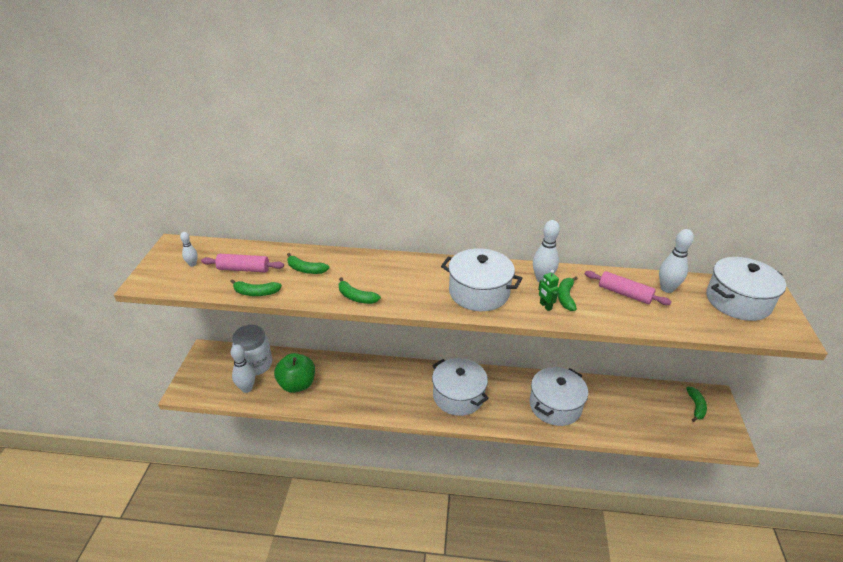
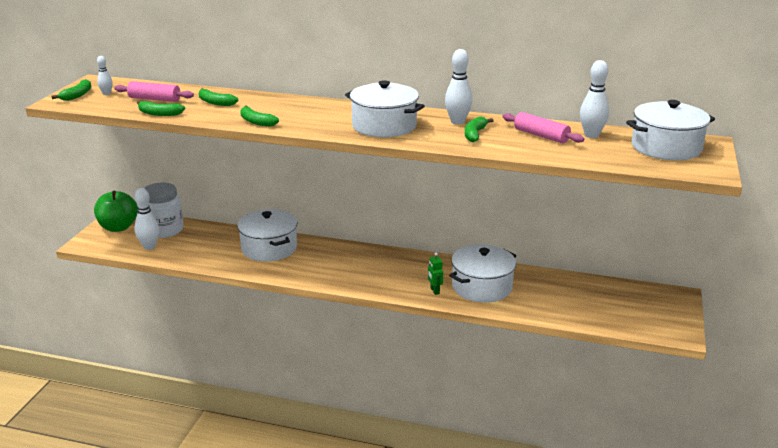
camera: 10 degrees right, 10 degrees down
(297, 384) = (203, 248): green apple -> green apple (118, 227)
(458, 396) = (374, 271): white pot -> white pot (269, 248)
(545, 306) = (448, 138): green robot -> green robot (434, 291)
(696, 406) = (650, 301): green banana -> green banana (77, 95)

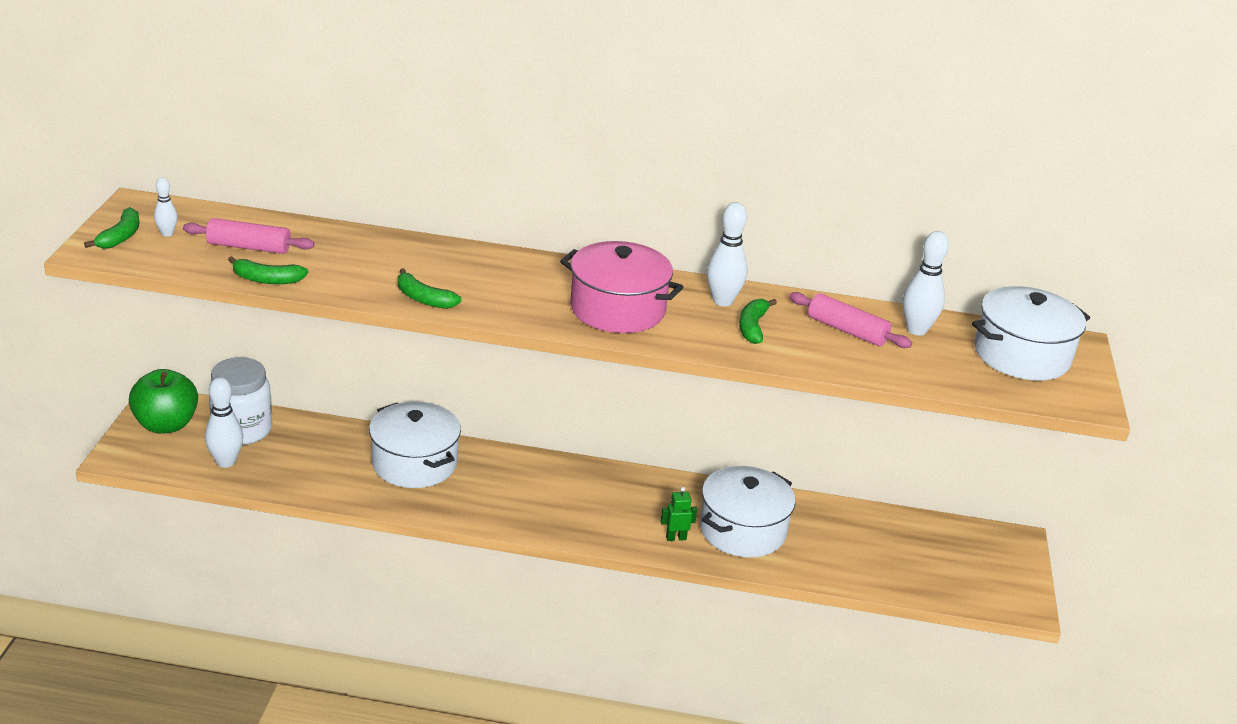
camera: 10 degrees left, 5 degrees up
(215, 102) = (348, 256): green banana -> none
(384, 126) = (617, 309): white pot -> pink pot
(434, 291) = (676, 538): green robot -> green robot turned 105 degrees clockwise

